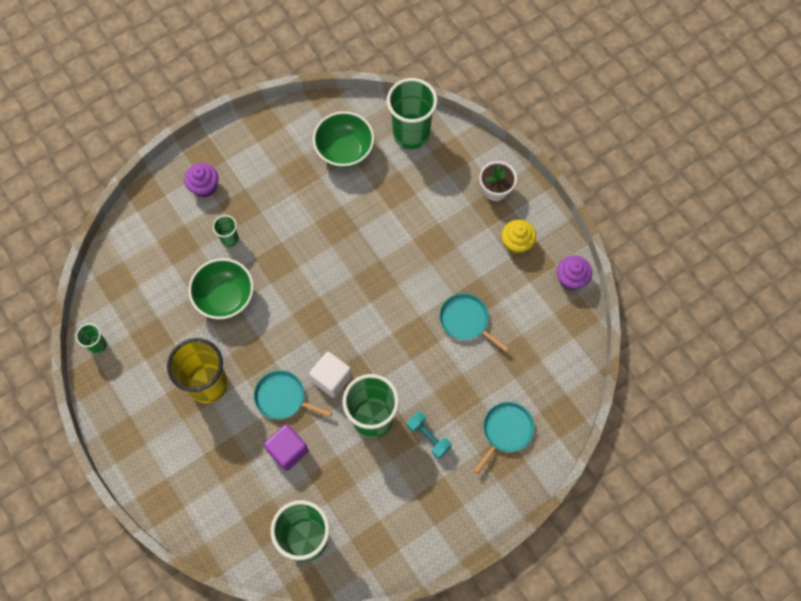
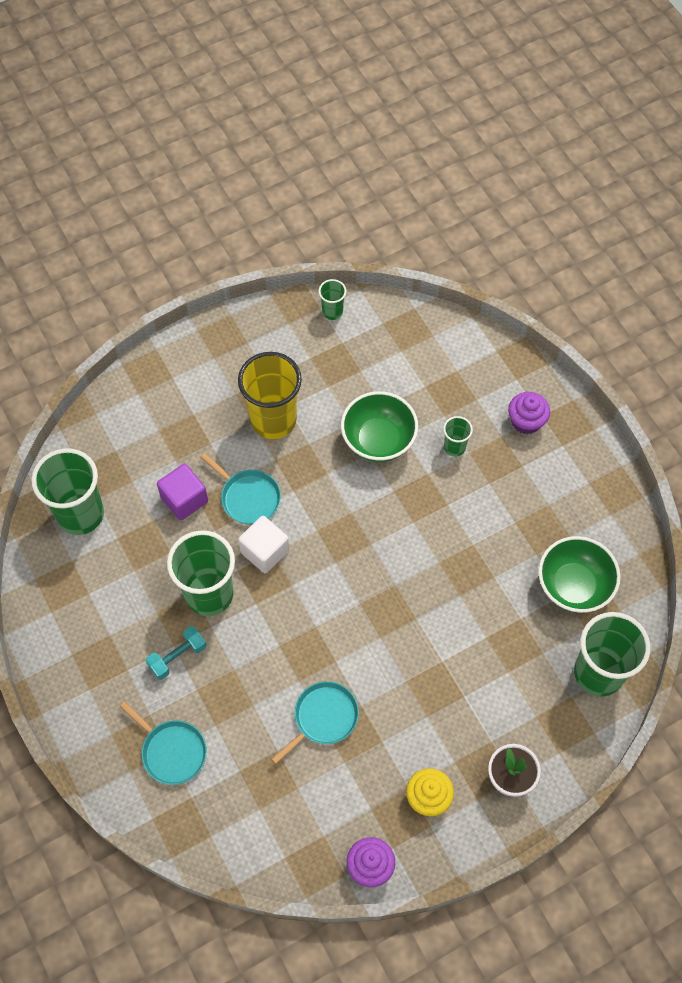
camera: 95 degrees right, 5 degrees down
(283, 397) = (248, 497): turquoise pan -> turquoise pan turned 105 degrees clockwise

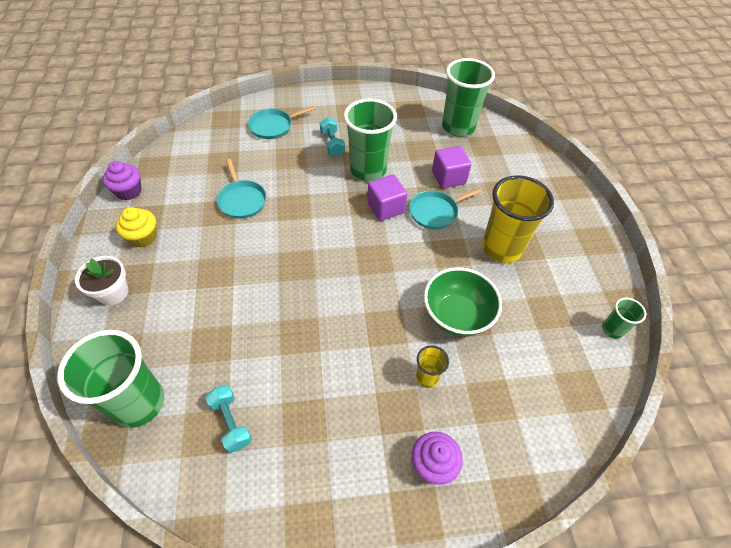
camera: 110 degrees right, 10 degrees down
(265, 551) = (385, 208): white cube -> purple cube
(454, 447) = (427, 377): green cup -> yellow cup
(573, 586) = (231, 422): green bowl -> turquoise dumbbell

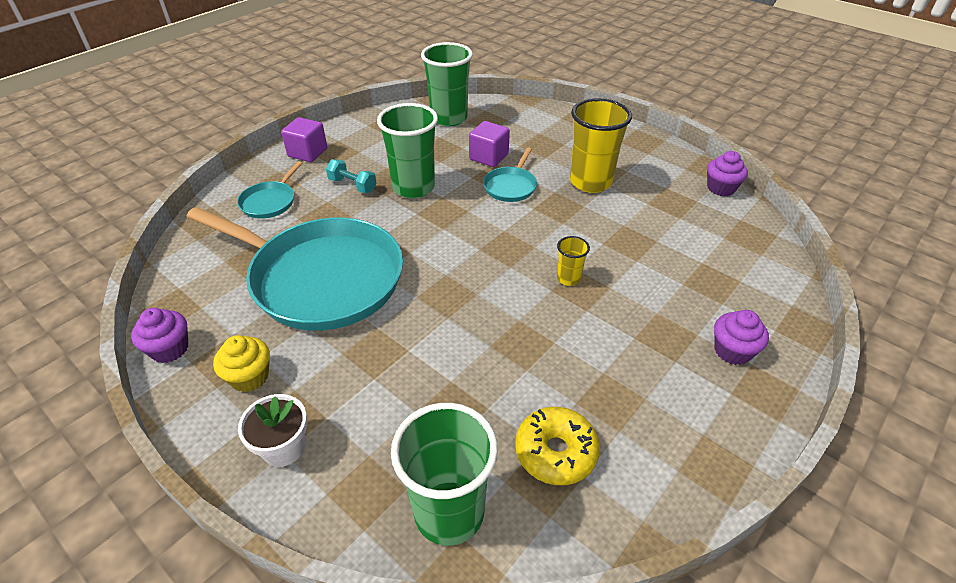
camera: 40 degrees left, 10 degrees down
(231, 422) = (555, 452): turquoise dumbbell -> yellow donut
(242, 200) = (320, 278): turquoise pan -> turquoise pan, size x2.37
(385, 208) = (467, 206): purple cube -> purple cube (307, 153)
(427, 377) = (654, 300): yellow cup -> yellow cup (568, 278)
(456, 316) = (619, 245): green bowl -> none
(612, 329) = (721, 188): green cup -> purple cupcake

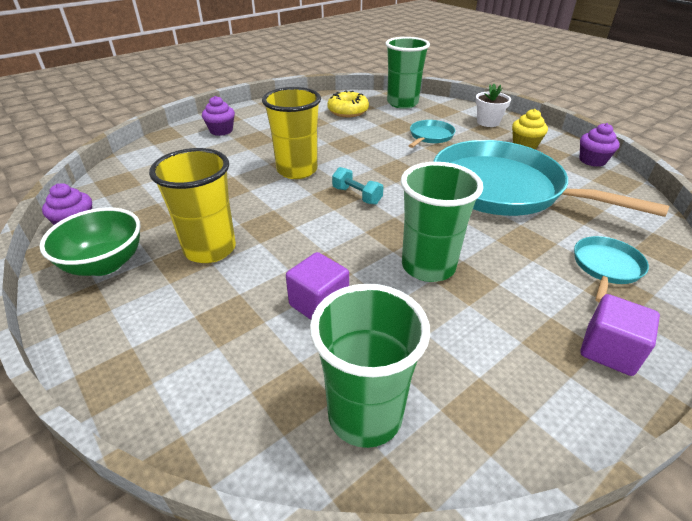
camera: 170 degrees left, 5 degrees down
(352, 185) = (509, 278): turquoise dumbbell -> turquoise dumbbell (357, 196)
(511, 186) = (307, 254): turquoise pan -> turquoise pan (430, 136)
(568, 278) = (297, 170): yellow cup -> yellow cup, size x2.12
(657, 164) = (105, 264): none -> green bowl

